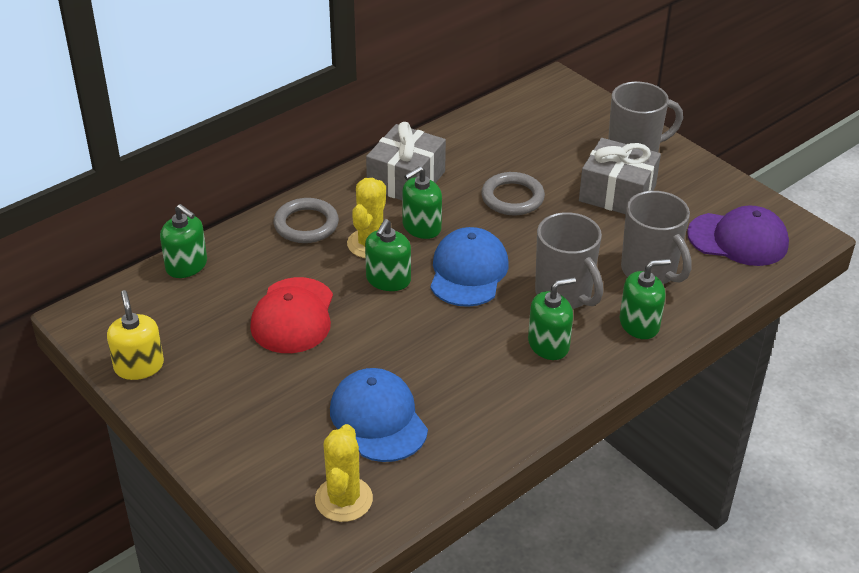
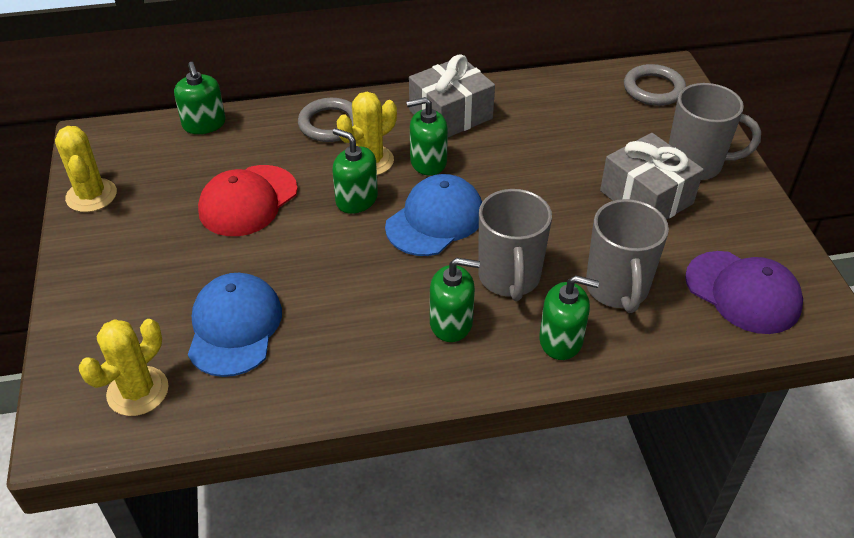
camera: 30 degrees right, 5 degrees up
(139, 366) = (91, 195): yellow soap dispenser -> yellow cactus
(388, 280) = (356, 199): green soap dispenser -> green soap dispenser turned 75 degrees clockwise
(512, 198) = (536, 164): grey ring -> grey ring (653, 89)

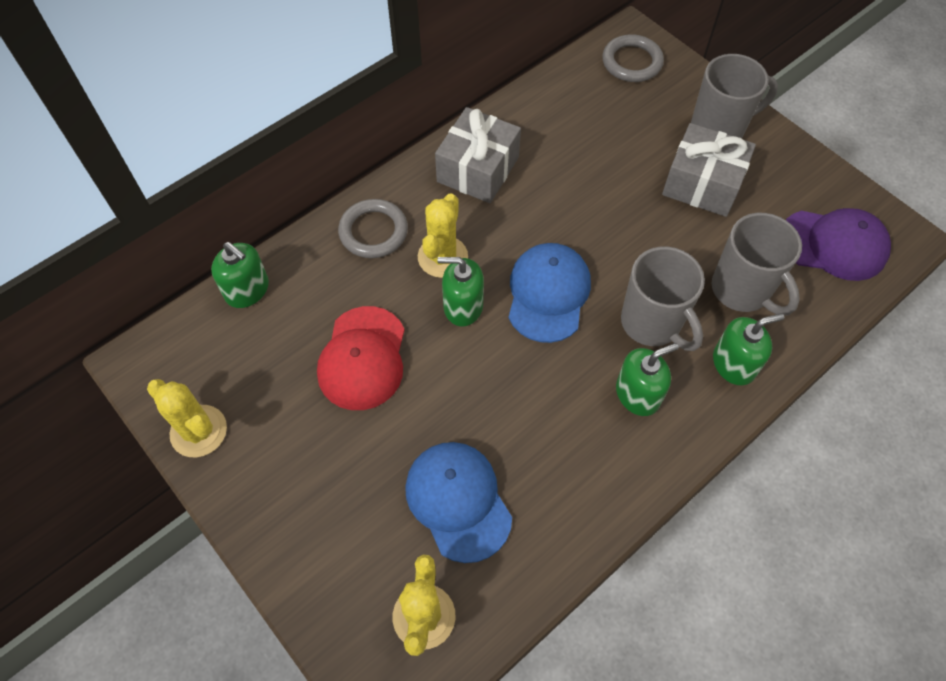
camera: 30 degrees left, 15 degrees up
(428, 162) = (496, 233): green soap dispenser -> none

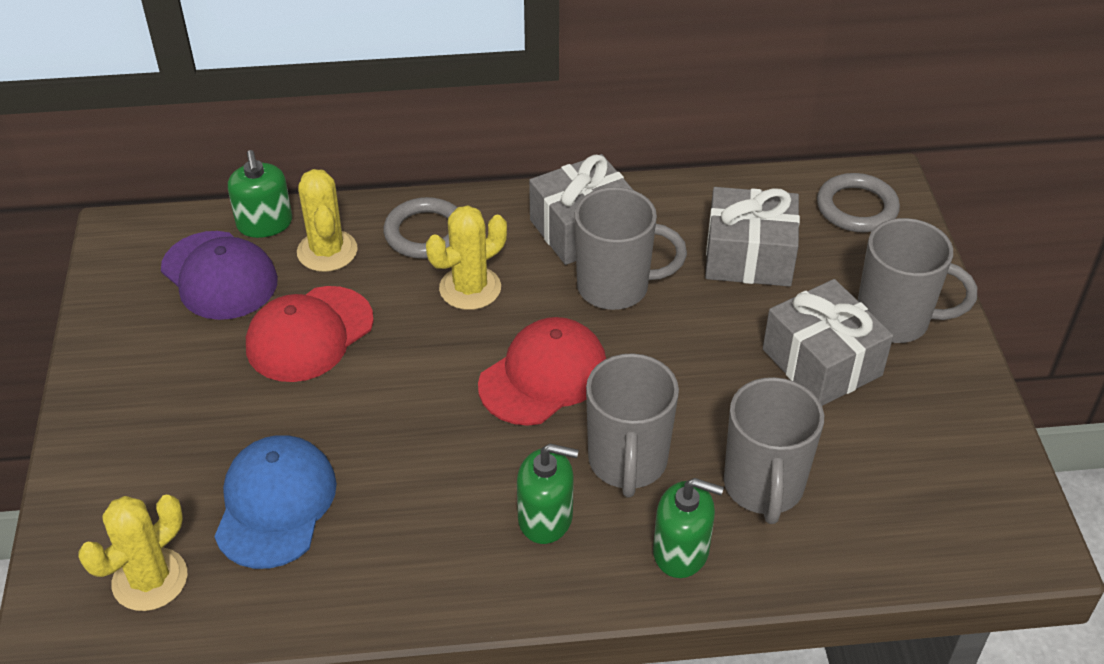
camera: 35 degrees right, 15 degrees down
(198, 431) = (115, 314): yellow cactus -> yellow cactus (327, 251)
(463, 306) = (447, 341): green soap dispenser -> none
(536, 201) = (615, 287): none -> grey mug
(548, 294) = (543, 376): blue cap -> red cap
(598, 132) = (749, 256): none -> grey gift
(833, 245) = (926, 503): purple cap -> purple cap (219, 276)

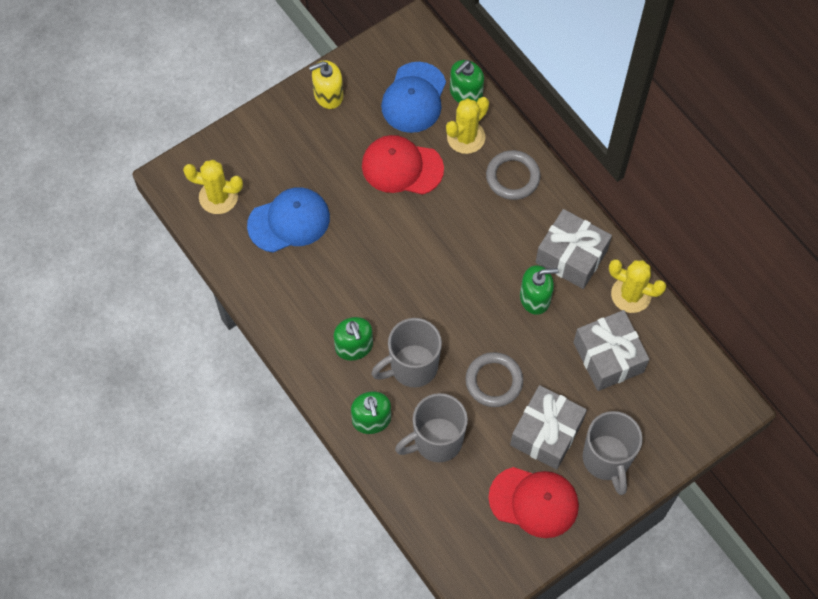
camera: 60 degrees right, 20 degrees up
(120, 363) = (328, 95): none -> yellow soap dispenser
(219, 276) = (414, 98): purple cap -> blue cap
(470, 288) = (485, 224): yellow cactus -> yellow cactus (631, 294)
(543, 376) = (445, 296): red cap -> red cap (534, 502)
(615, 287) = (535, 298): grey mug -> green soap dispenser
(857, 207) = (694, 400): grey ring -> grey ring (494, 381)

